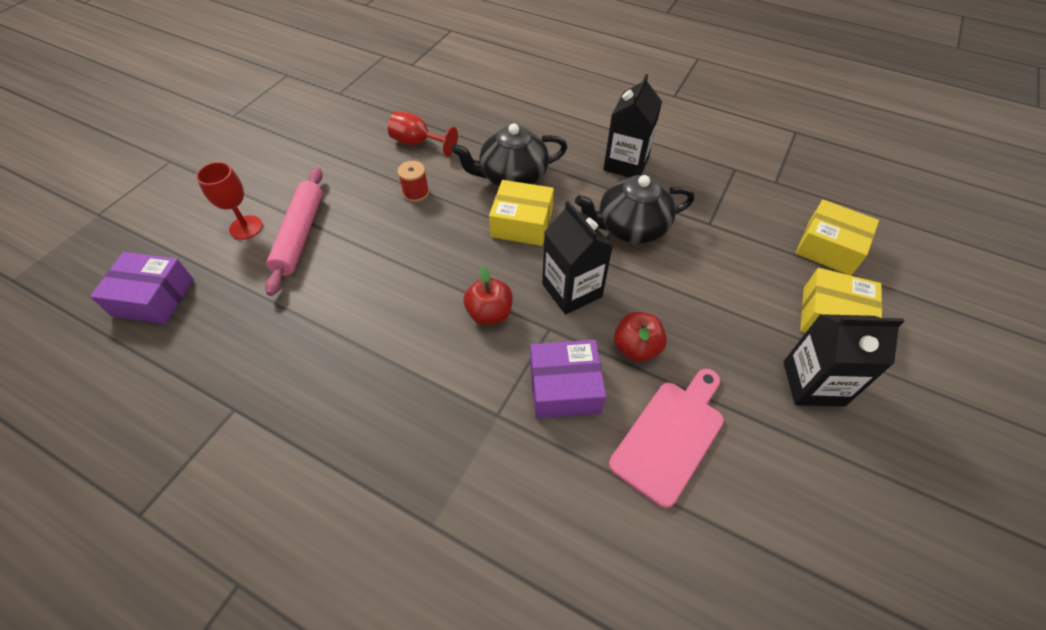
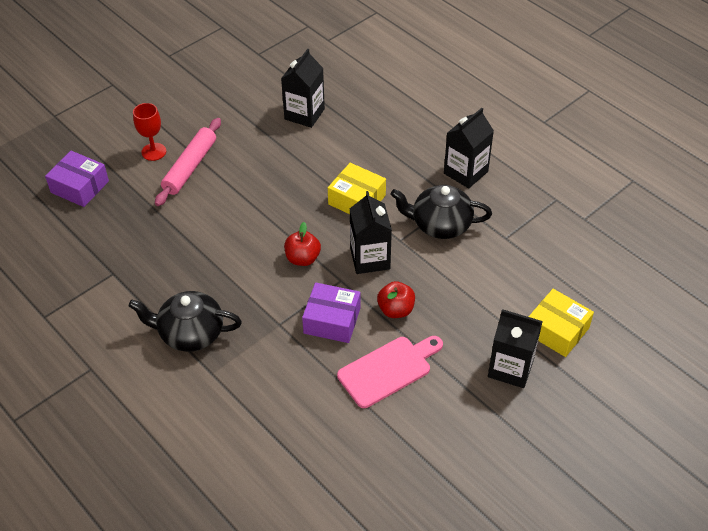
camera: 20 degrees right, 5 degrees down
(416, 193) = (286, 155): red spool -> none
(418, 143) = (304, 114): red goblet -> black carton
(512, 176) = (367, 161): black teapot -> black teapot (190, 333)
(829, 247) = (592, 281): yellow box -> none

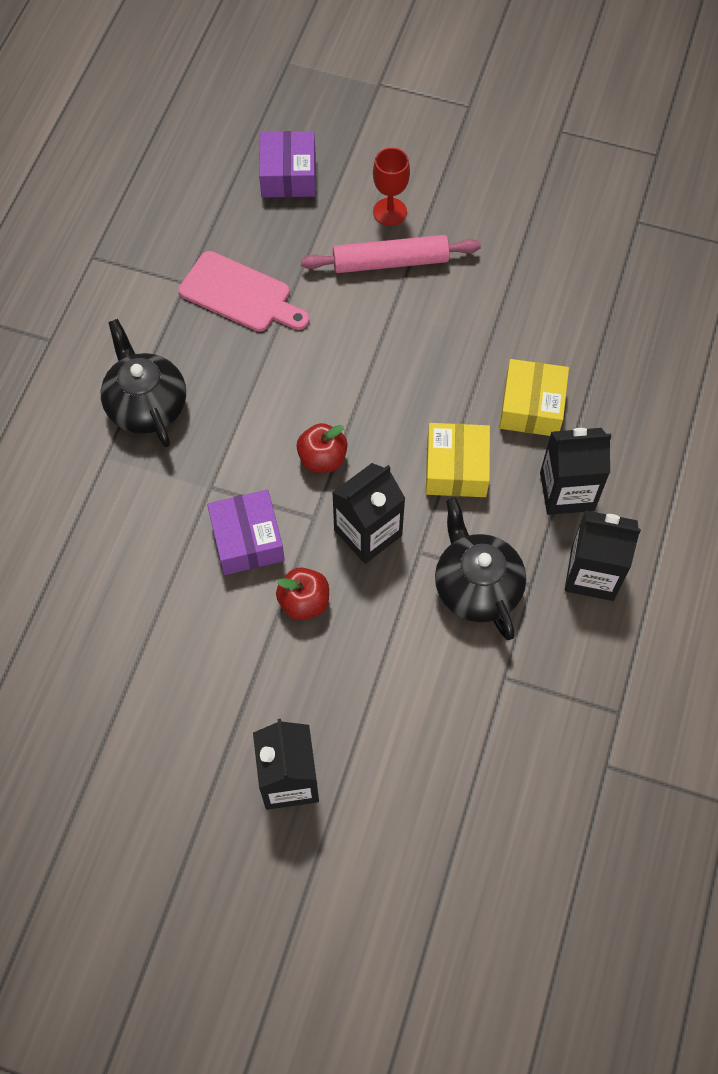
camera: 60 degrees right, 15 degrees up
(304, 114) = (565, 331): black carton -> black carton (567, 491)
(388, 370) = (209, 638): pink cutting board -> pink cutting board (240, 294)
(557, 330) = (382, 812): yellow box -> yellow box (531, 407)

